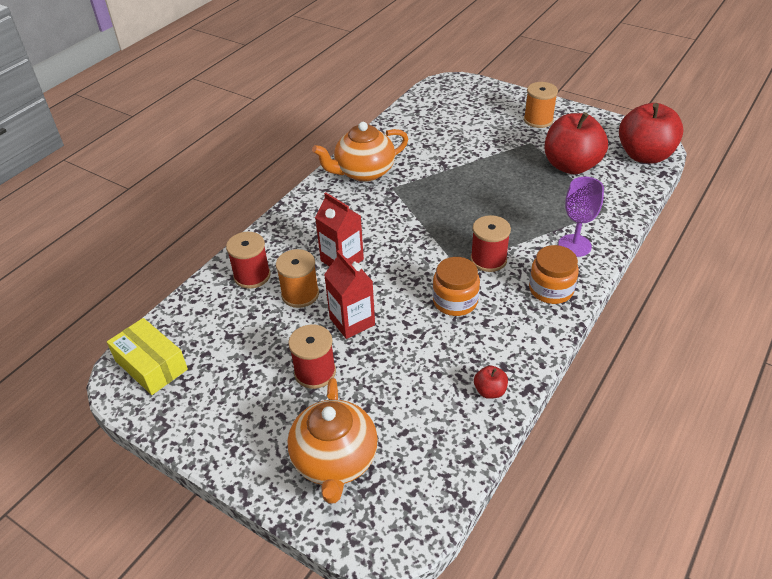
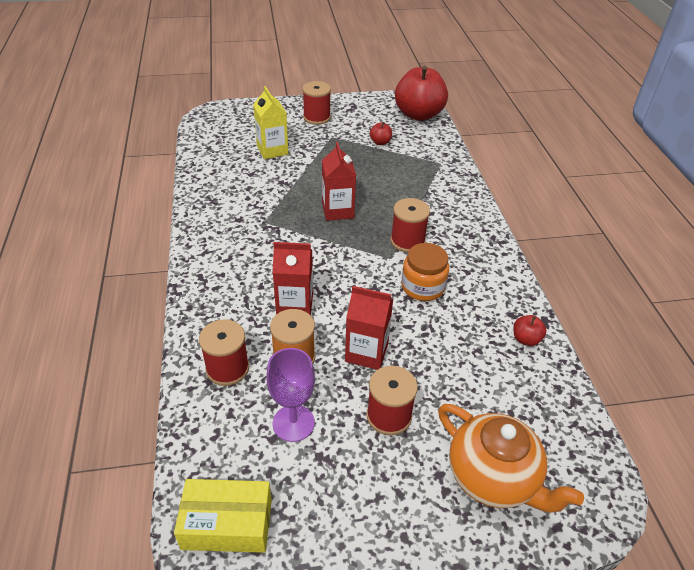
camera: 45 degrees left, 0 degrees up
(363, 172) = (222, 220): orange teapot -> none
(459, 206) = (337, 210): none -> red carton
(465, 133) = (272, 150): none -> yellow carton
(538, 120) = (316, 117): orange spool -> red spool
(551, 289) = (474, 239): orange jar -> none
(571, 166) = (380, 142): red apple -> red apple, size x0.41
(574, 245) = (451, 199): purple goblet -> purple goblet (293, 423)

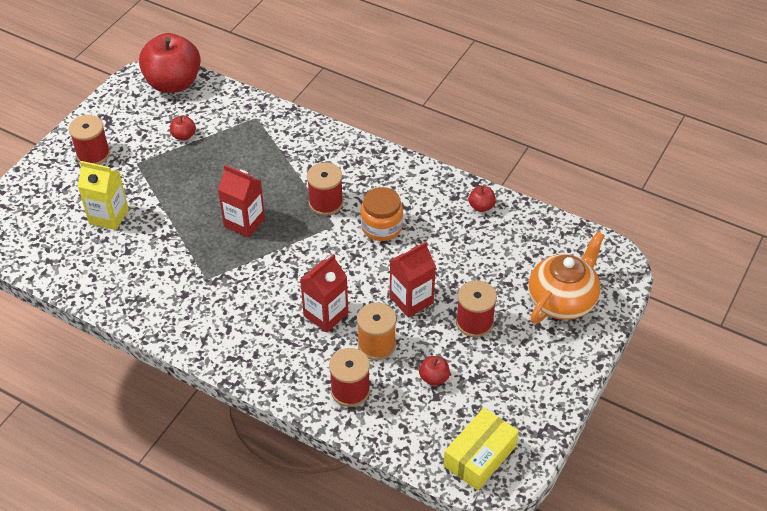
camera: 50 degrees left, 5 degrees up
(293, 423) = (434, 378): purple goblet -> red apple
(494, 477) = (562, 300): orange teapot -> orange teapot turned 45 degrees counterclockwise

